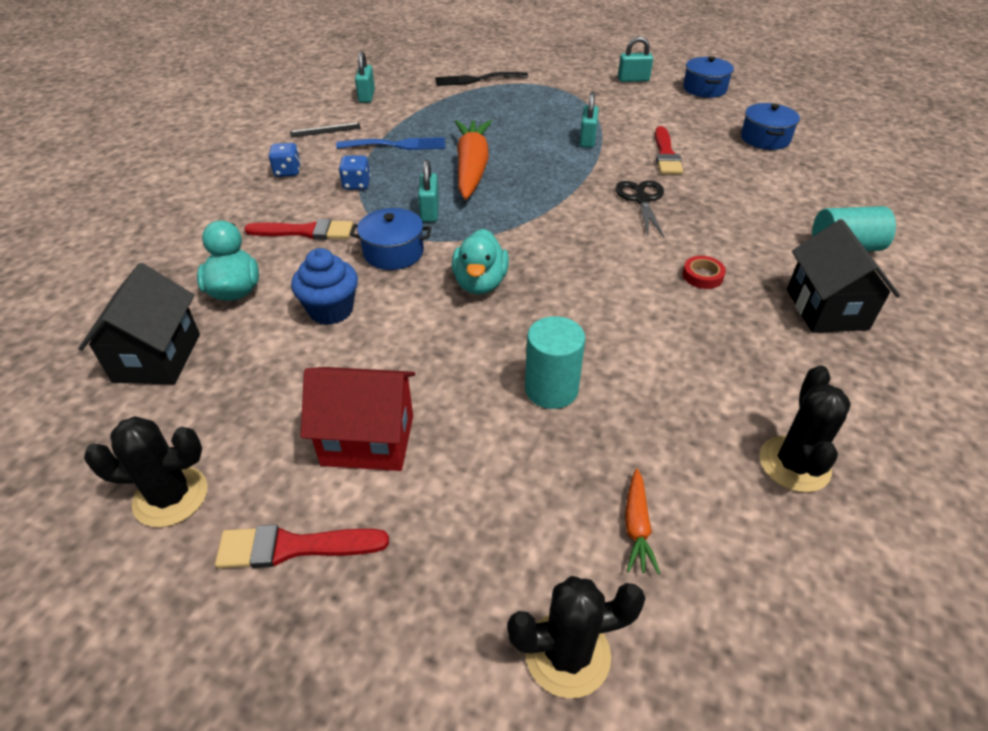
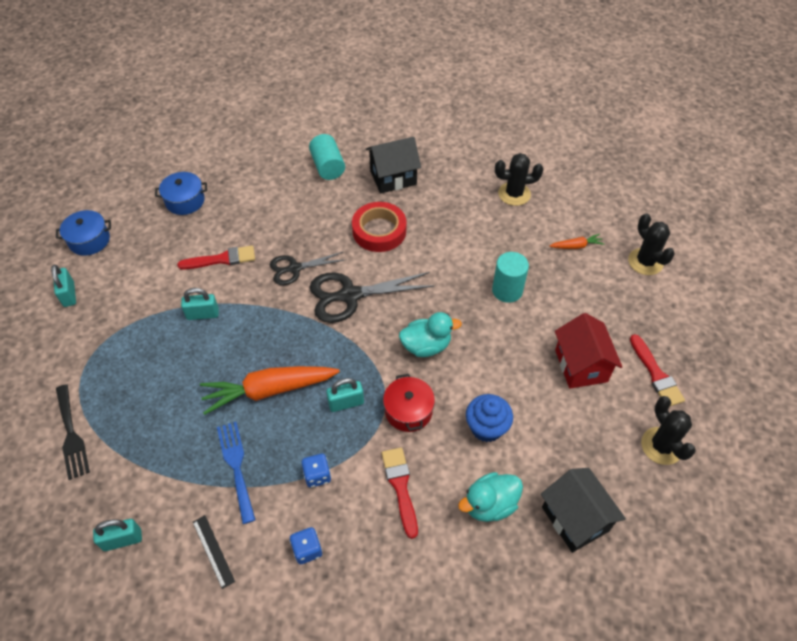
camera: 105 degrees left, 10 degrees up
(157, 357) = (575, 519): black house -> black house turned 75 degrees clockwise
(393, 252) = (408, 411): blue pot -> red pot
(586, 234) = (350, 295): none -> black scissors
(702, 276) = (379, 231): red tape -> red tape, size x2.09

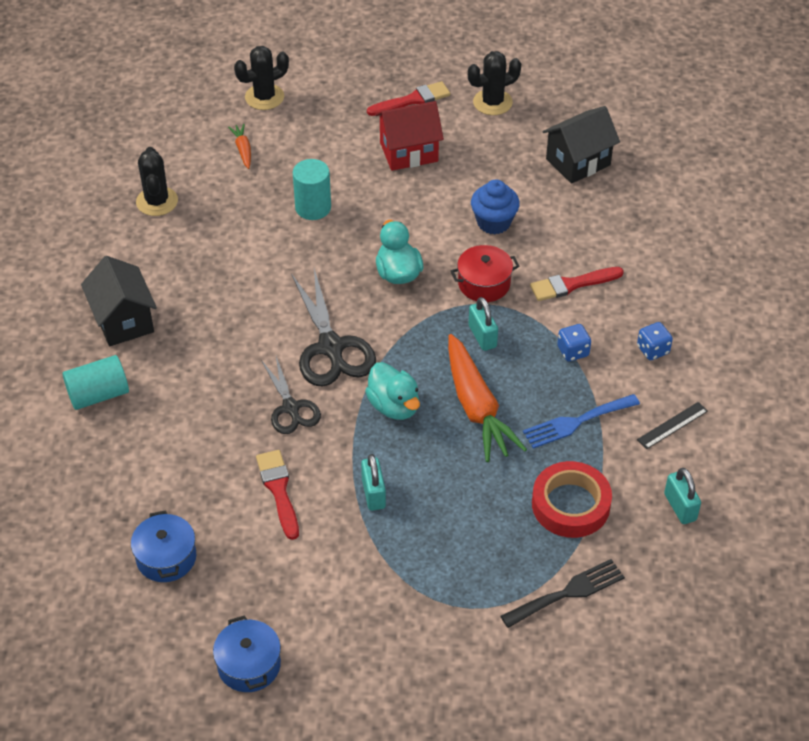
camera: 95 degrees left, 5 degrees down
(69, 294) = (353, 661): turquoise padlock -> none
(379, 231) = (223, 328): red tape -> red tape (570, 505)
(489, 504) = (576, 219): turquoise duck -> turquoise duck (394, 406)

